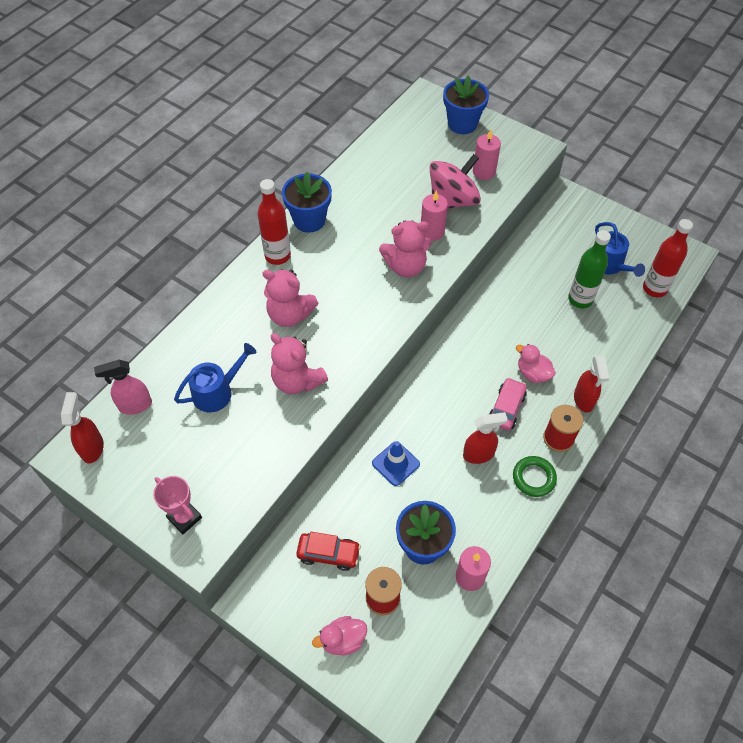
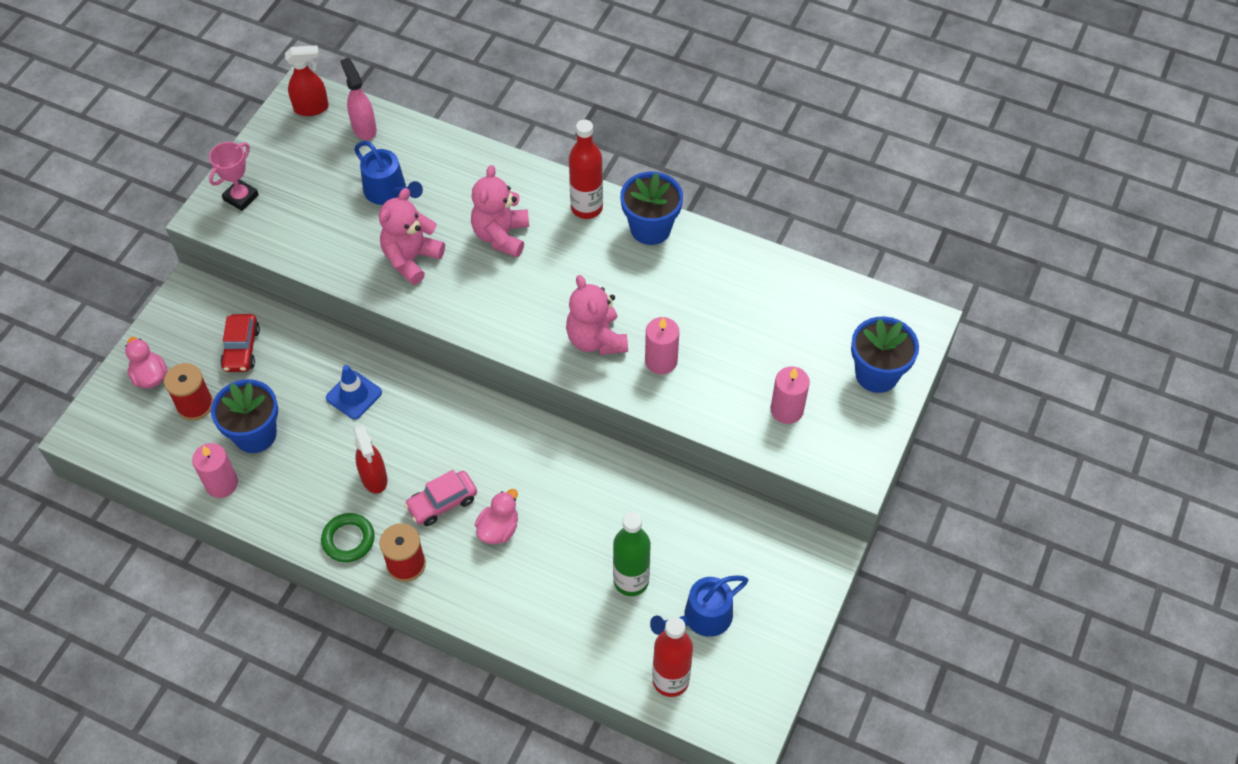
camera: 80 degrees right, 0 degrees up
(452, 200) = (722, 378): pink spinning top -> none
(506, 408) = (442, 503): pink car -> pink car turned 135 degrees clockwise
(584, 400) = (466, 591): red spray bottle -> none

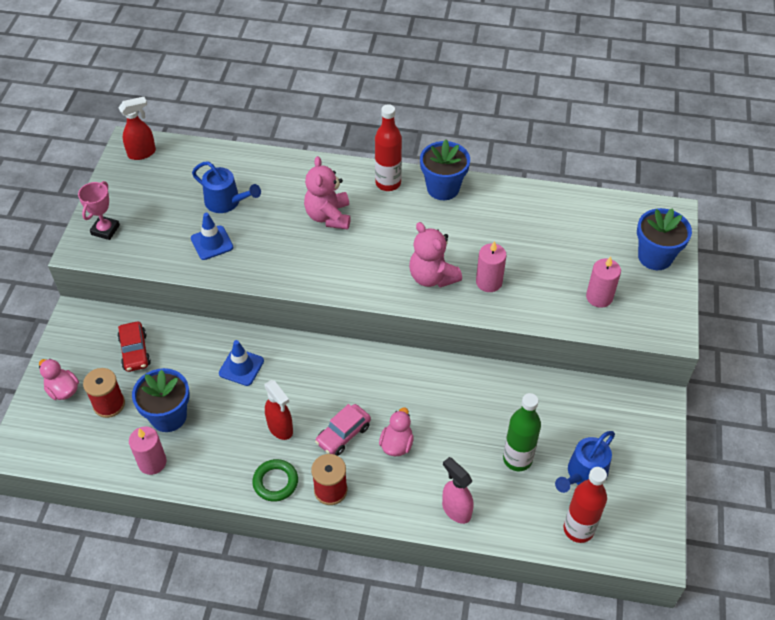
camera: 15 degrees left, 5 degrees down
(355, 240) = (212, 243): none -> blue traffic cone
(364, 128) = (190, 160): pink spray bottle -> pink spray bottle (456, 510)
(411, 259) = (262, 248): pink teddy bear -> none

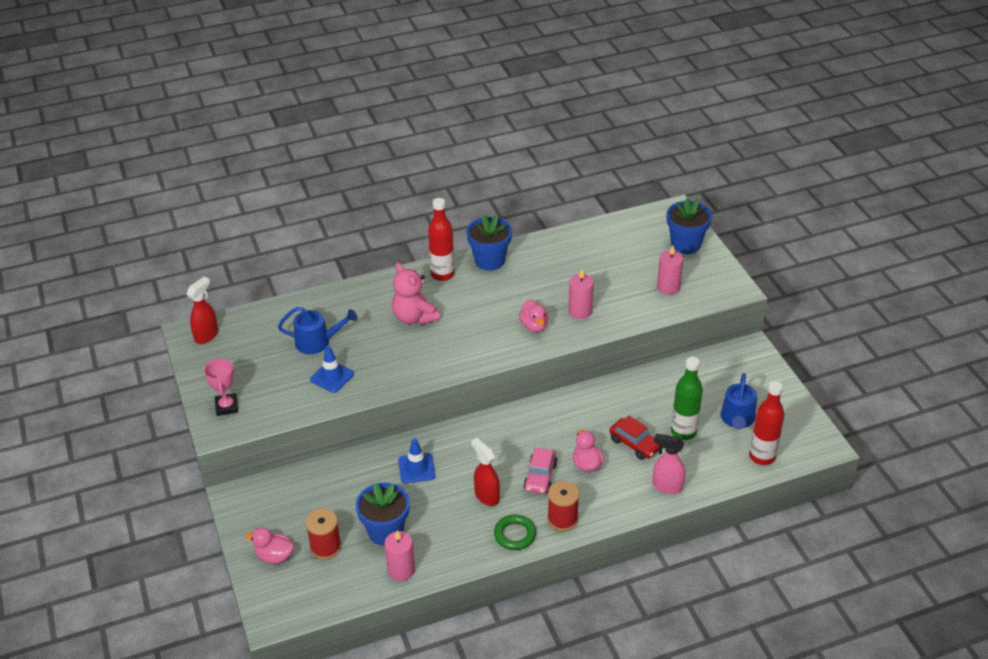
camera: 30 degrees left, 10 degrees down
(135, 352) = (314, 498): red car -> red car (634, 444)
(280, 428) = (486, 496): red spray bottle -> red spray bottle turned 150 degrees counterclockwise
(432, 277) = (534, 326): pink teddy bear -> pink duck

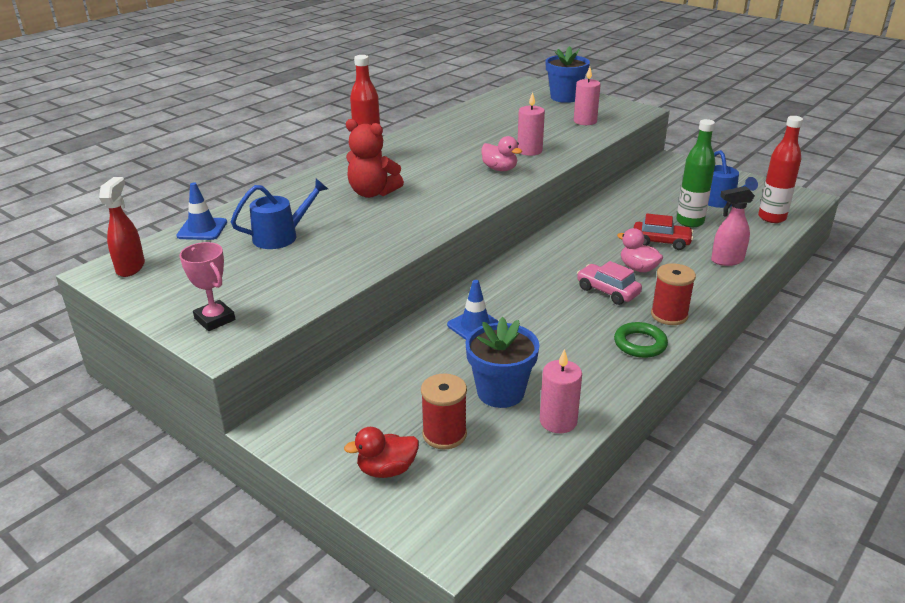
camera: 30 degrees left, 10 degrees down
(274, 556) = (387, 470): pink duck -> red duck
(332, 377) = (327, 257): blue traffic cone -> blue traffic cone (202, 229)
(414, 317) = (372, 193): pink teddy bear -> red teddy bear
(486, 496) = (574, 323): red spray bottle -> none
(489, 260) = (405, 142): blue flower pot -> none
(540, 477) = (607, 291): pink car -> pink car turned 150 degrees clockwise

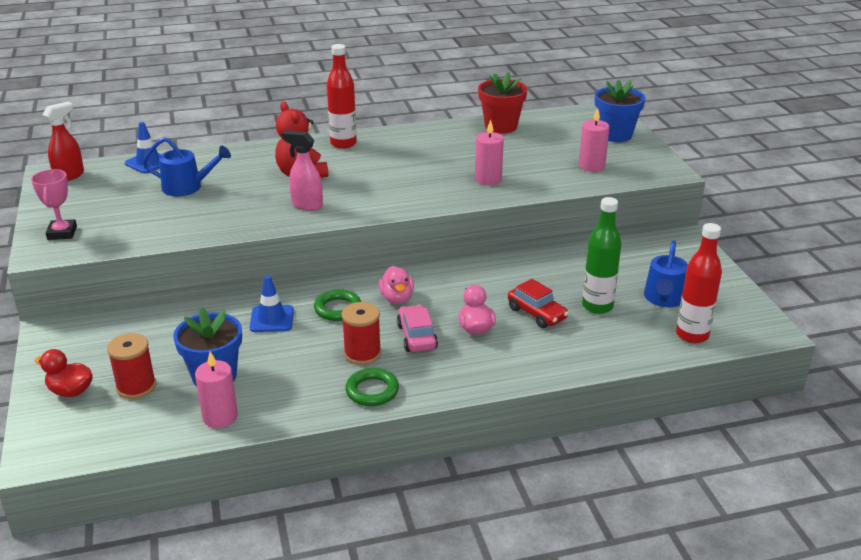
camera: 35 degrees right, 0 degrees up
(474, 113) = (501, 126): none -> red flower pot
(500, 169) = (433, 188): pink duck -> pink duck (397, 298)
(516, 296) = (338, 309): none -> green ring
(669, 315) = (435, 379): red spool -> red spool (362, 353)
(726, 260) = (570, 356): pink spray bottle -> pink spray bottle (306, 205)

